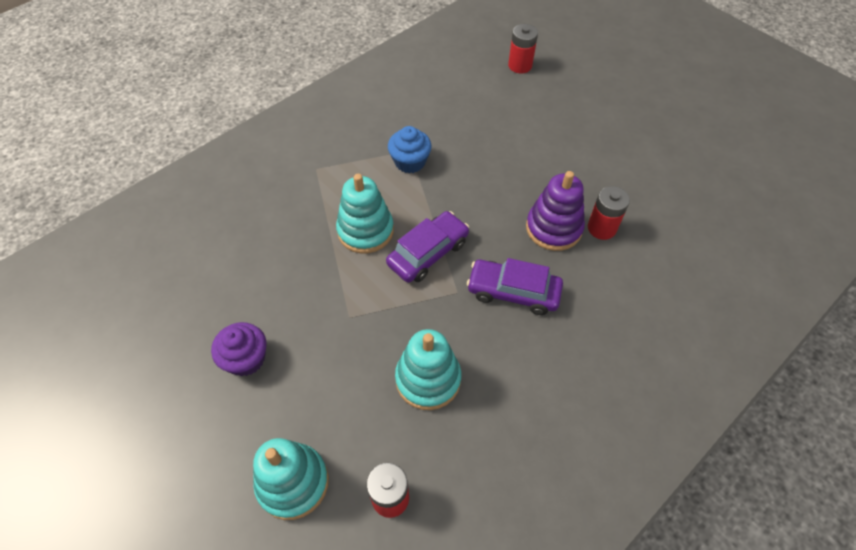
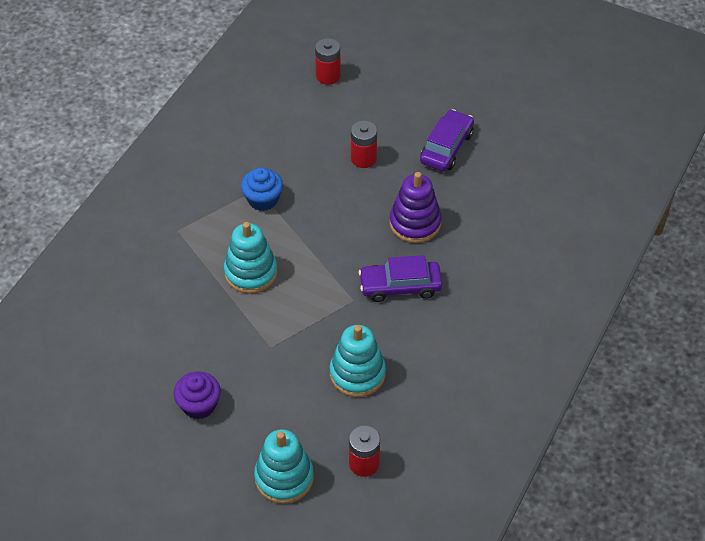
camera: 20 degrees left, 5 degrees down
(428, 253) = (315, 276): purple car -> purple car (446, 148)
(601, 228) = (456, 211): red battery -> red battery (363, 158)

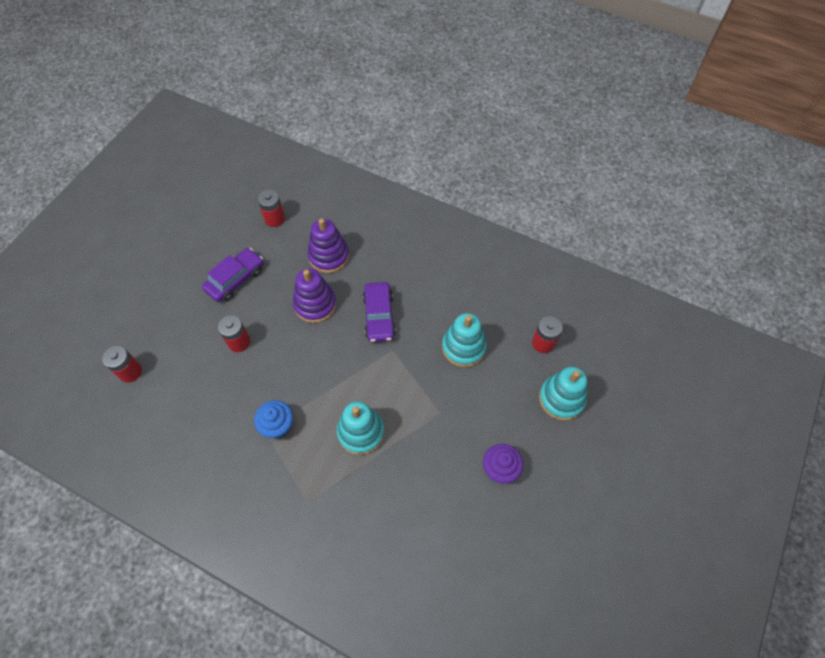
camera: 90 degrees left, 10 degrees up
(446, 148) = (235, 279): purple car -> purple car turned 105 degrees clockwise
(486, 233) = (329, 256): none -> purple stacking toy
(539, 176) = (275, 219): none -> red battery

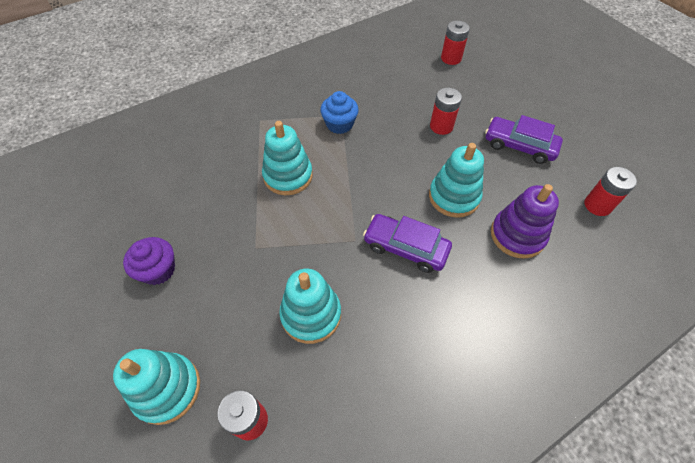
camera: 120 degrees right, 5 degrees down
(235, 279) = (519, 146): purple car -> purple car turned 135 degrees clockwise
(315, 304) = (454, 197): purple stacking toy -> turquoise stacking toy

